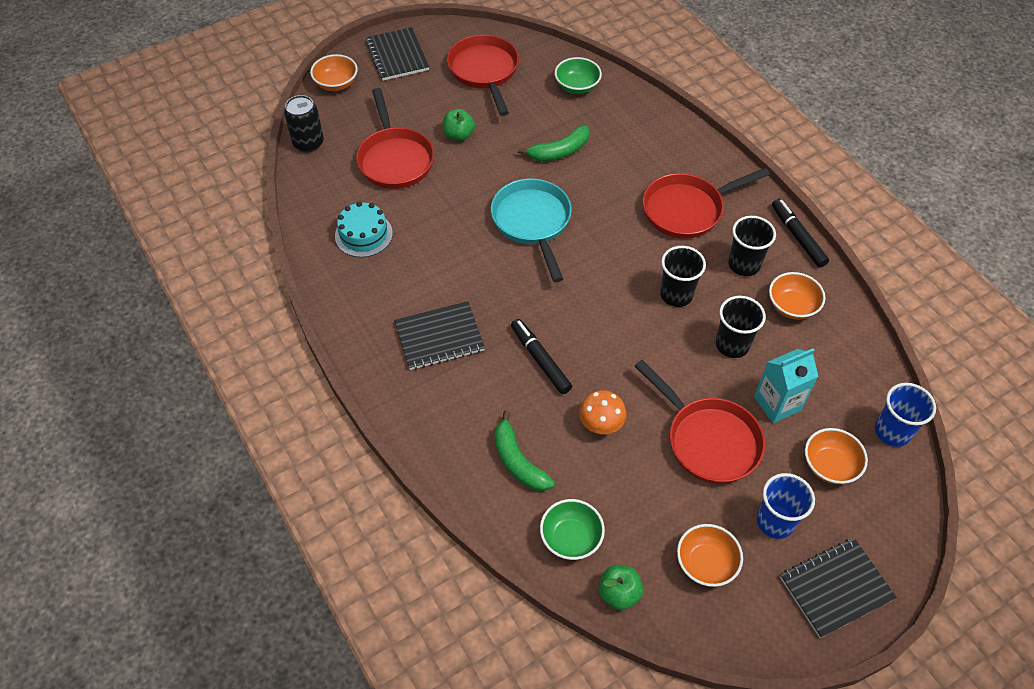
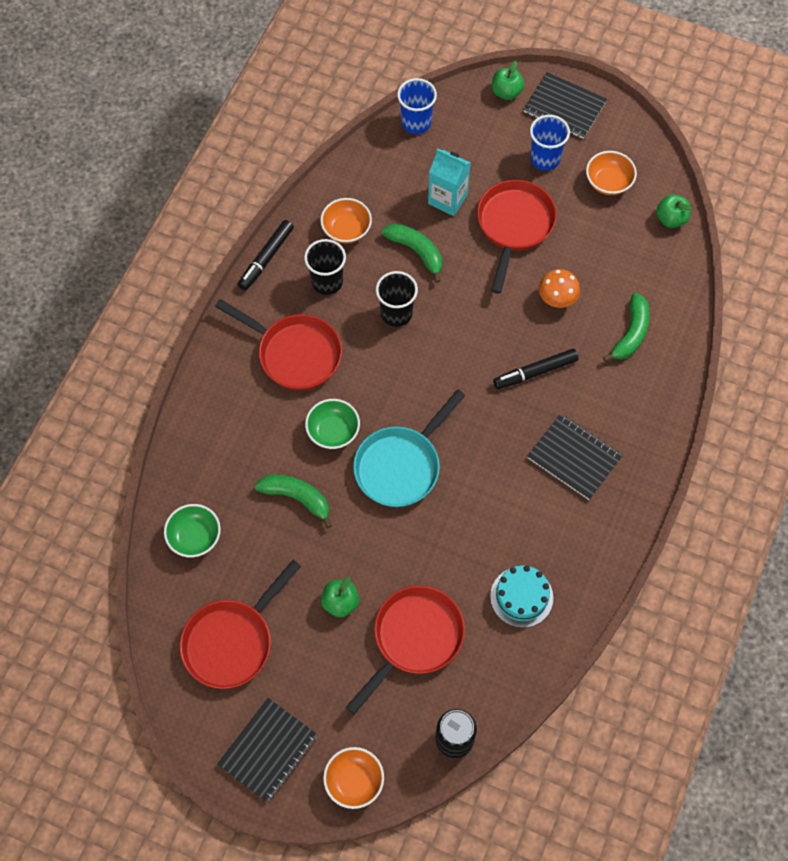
camera: 125 degrees left, 10 degrees up
(540, 359) = (535, 372): black marker -> black marker turned 45 degrees clockwise
(571, 538) = (658, 267): green bowl -> green bowl (333, 431)
(732, 345) = (416, 251): black cup -> green banana
(830, 465) = (475, 147): orange bowl -> none
(890, 542) = (506, 92): none -> green apple

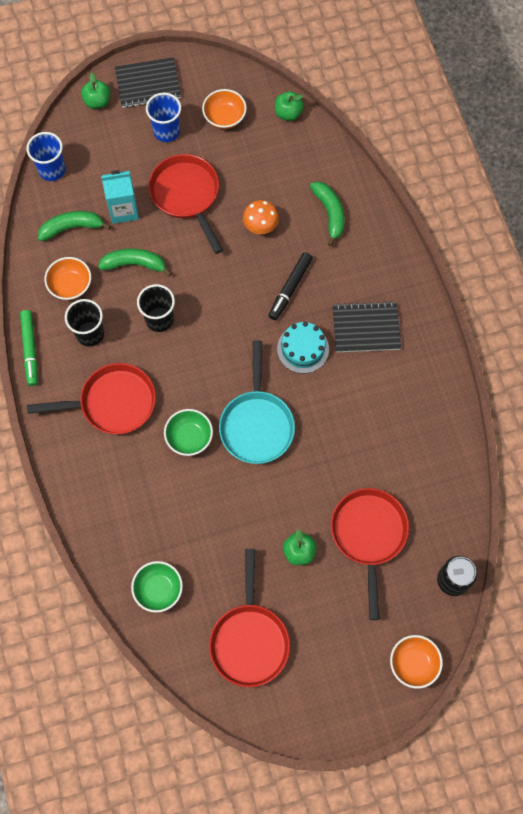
camera: 40 degrees left, 5 degrees up
(266, 258) = (30, 350): black marker -> green marker
(268, 750) = (339, 692): black notebook -> none
(297, 498) = (205, 504): green banana -> green banana (72, 227)
(521, 597) = (413, 449): turquoise cake -> turquoise cake (303, 349)

